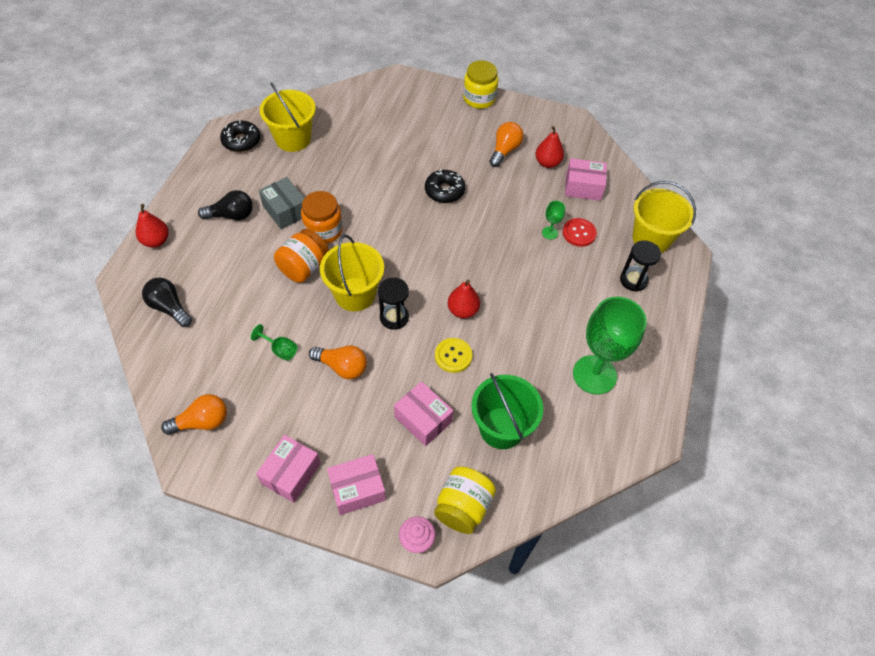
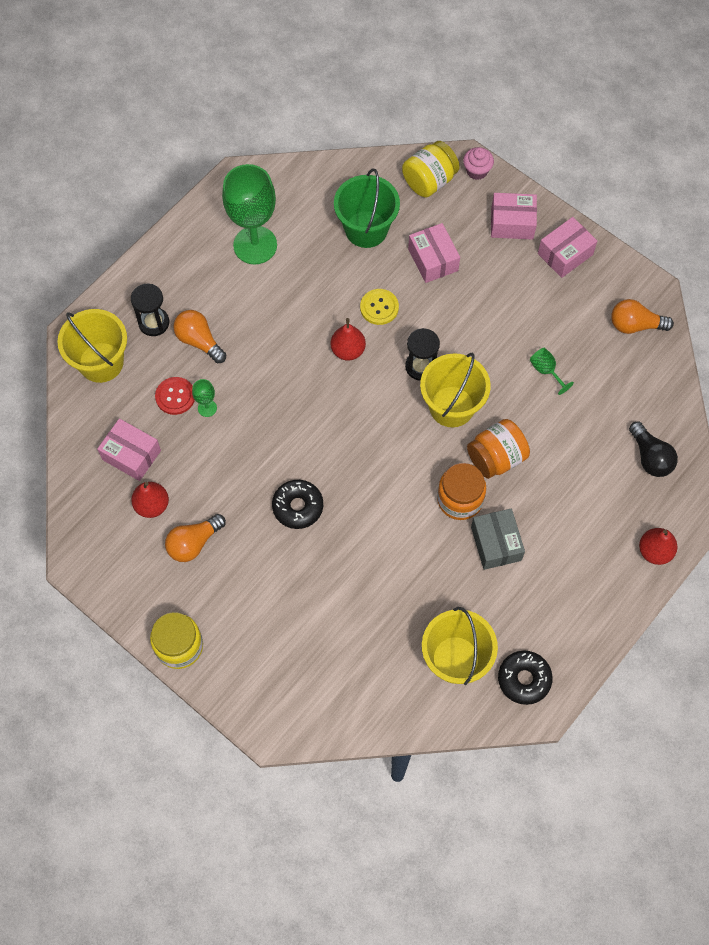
camera: 155 degrees left, 10 degrees up
(231, 215) = (561, 558): black light bulb -> none
(342, 367) = (490, 333): orange light bulb -> orange light bulb (199, 341)

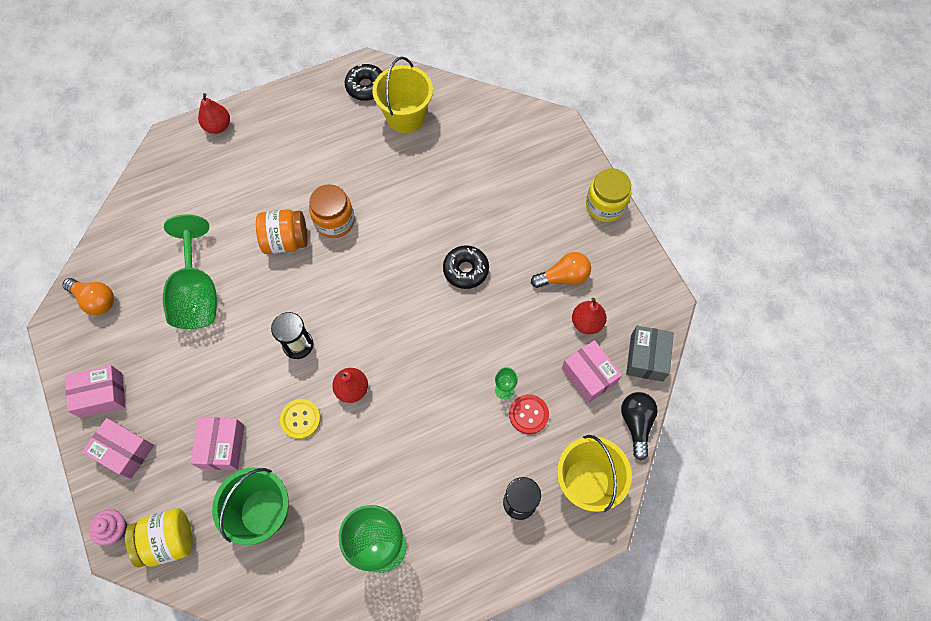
camera: 155 degrees left, 0 degrees up
(199, 341) = (483, 462): orange light bulb -> none
(451, 406) = (294, 298): yellow bucket -> none
(496, 543) = (328, 179): grey box -> grey box (646, 358)
(546, 371) = (197, 293): green goblet -> green goblet, size x2.41
(650, 457) = (169, 191): black light bulb -> black light bulb (636, 423)

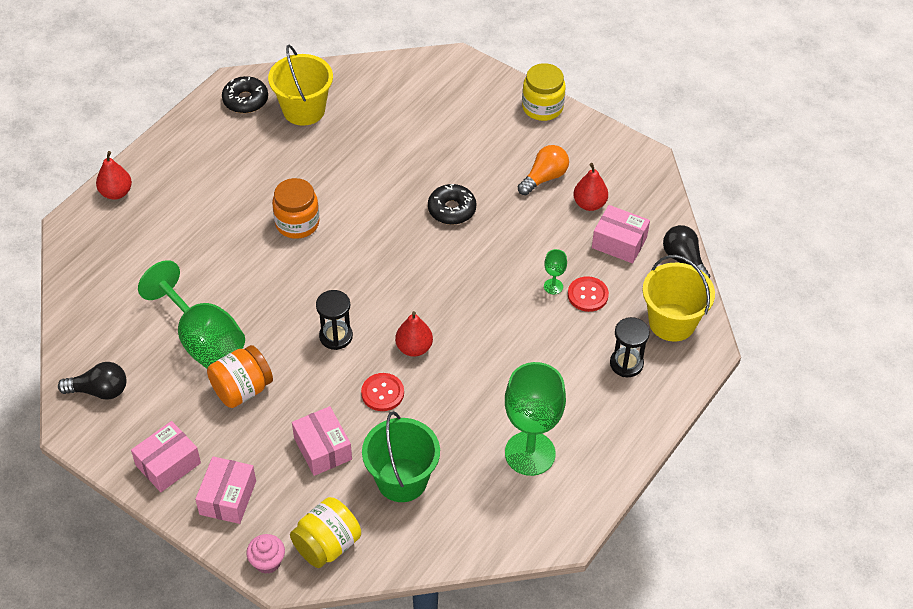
camera: 30 degrees left, 15 degrees down
(95, 300) = (99, 390): orange light bulb -> black light bulb
(124, 451) = (228, 497): pink box -> pink box turned 75 degrees counterclockwise
(286, 241) = (260, 259): orange jar -> orange jar (242, 389)
(300, 419) = (382, 393): yellow button -> red button
(646, 358) = (659, 208): grey box -> none

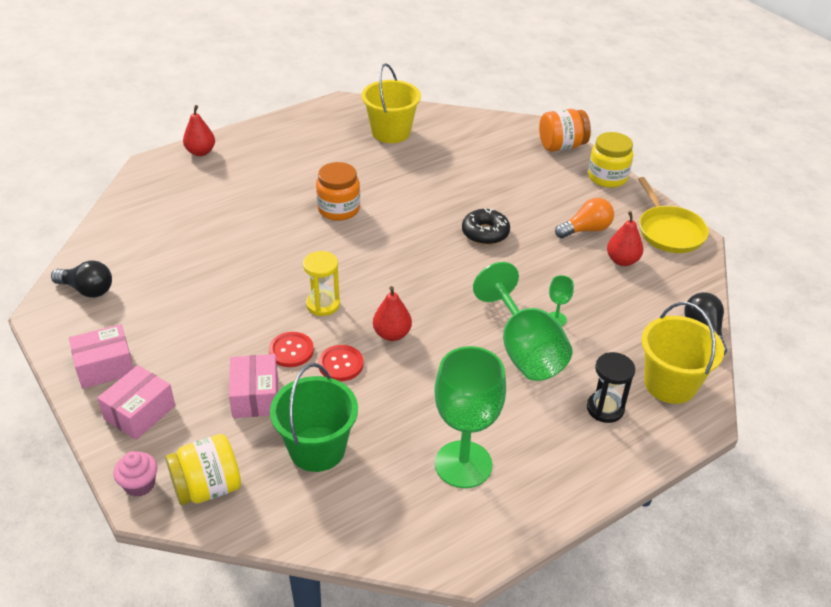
camera: 20 degrees right, 10 degrees down
(202, 339) = (202, 274): green goblet -> green goblet (524, 350)
(242, 389) = (211, 324): orange jar -> orange jar (561, 146)
(245, 100) = (346, 115): black donut -> none
(336, 336) = (323, 304): black hourglass -> yellow hourglass
(587, 295) = (588, 336): red button -> red button (291, 351)
(619, 242) = (640, 299): pink box -> none
(621, 157) = (669, 231): none -> yellow pan

